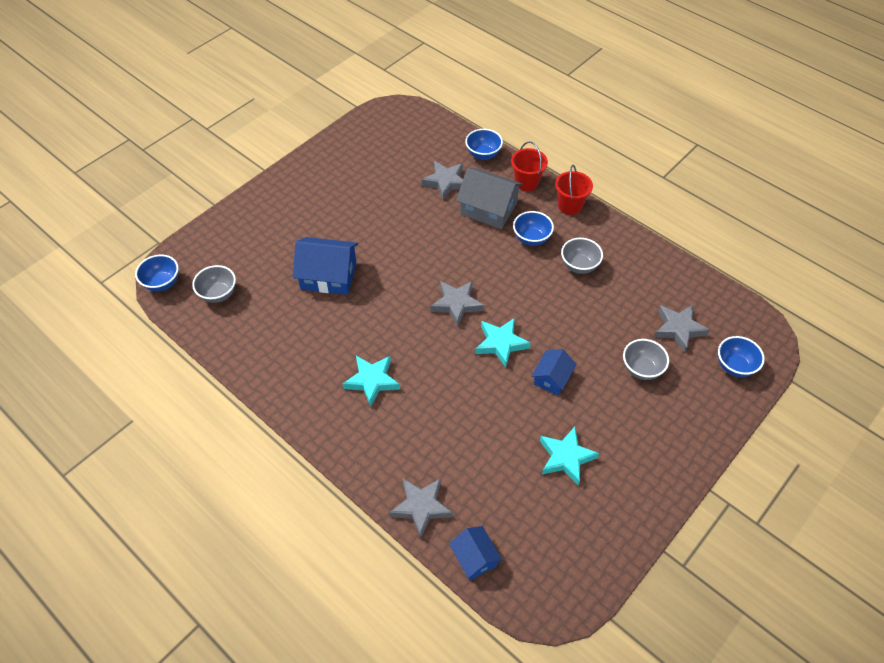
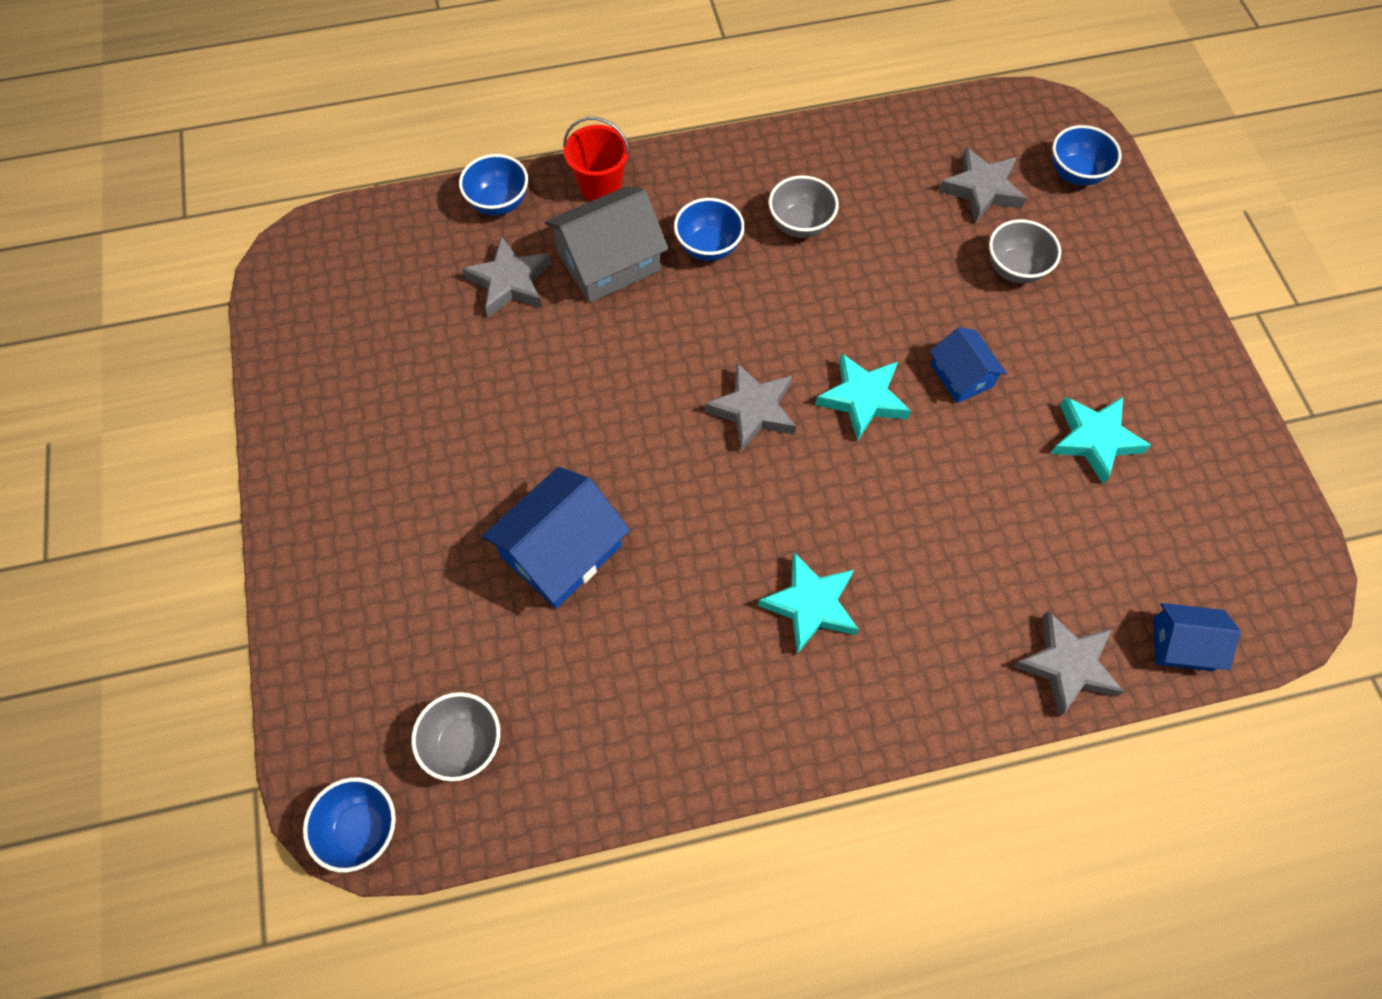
camera: 55 degrees left, 10 degrees up
(570, 205) = (687, 166): red bucket -> none

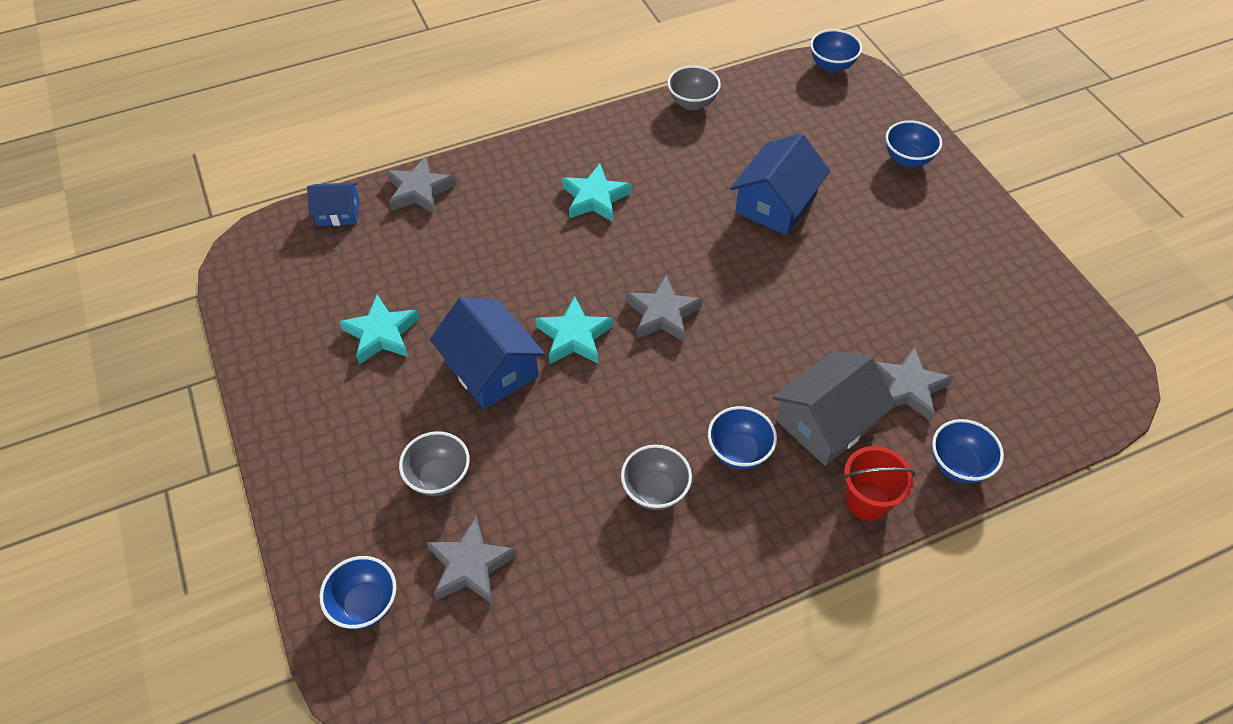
camera: 170 degrees right, 10 degrees down
(345, 597) = (907, 159): none -> blue bowl
(464, 744) = (793, 105): grey bowl -> grey bowl (692, 103)
(961, 375) = (491, 368): blue house -> blue house, size x1.70

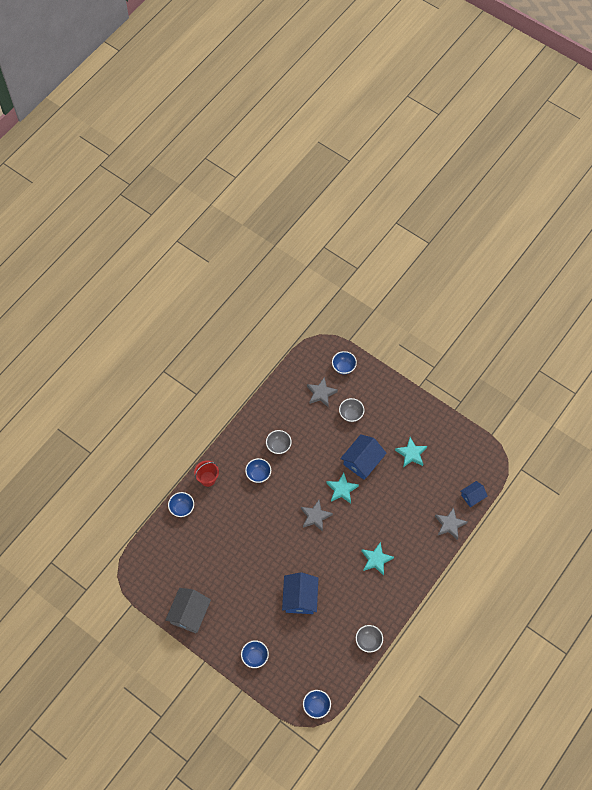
camera: 150 degrees right, 10 degrees up
(491, 368) = (362, 461): blue house -> blue house turned 75 degrees counterclockwise
(827, 422) = (233, 502): grey house -> grey house (189, 614)
(907, 387) = (210, 531): grey star -> none

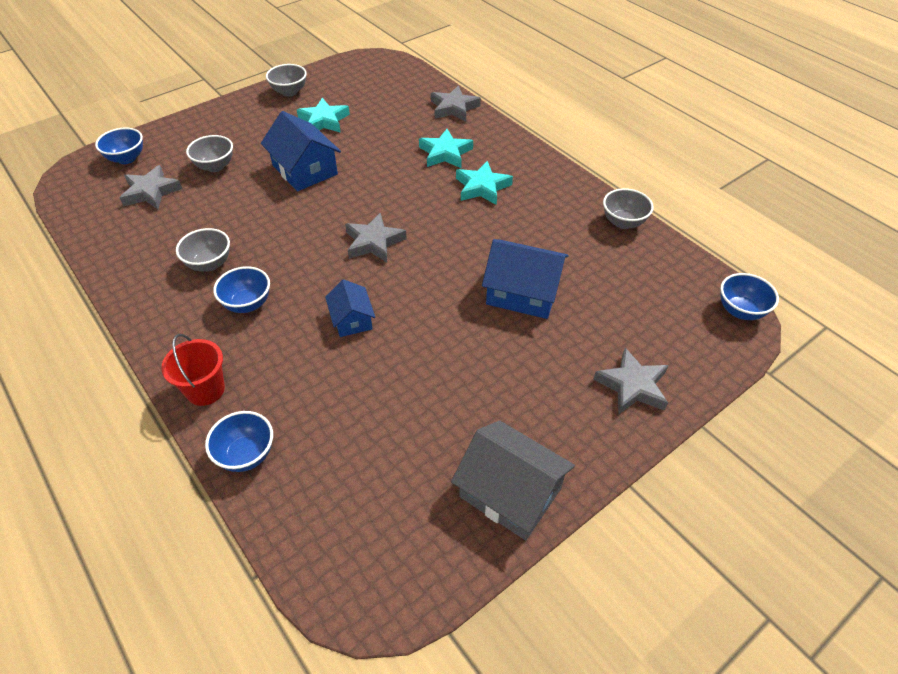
camera: 75 degrees left, 15 degrees down
(255, 657) = (632, 386): blue bowl -> grey star
(342, 489) = (341, 201): turquoise star -> turquoise star (445, 153)
(434, 423) = (289, 92): none -> grey bowl
(472, 496) = (420, 82): blue house -> blue house (352, 319)

